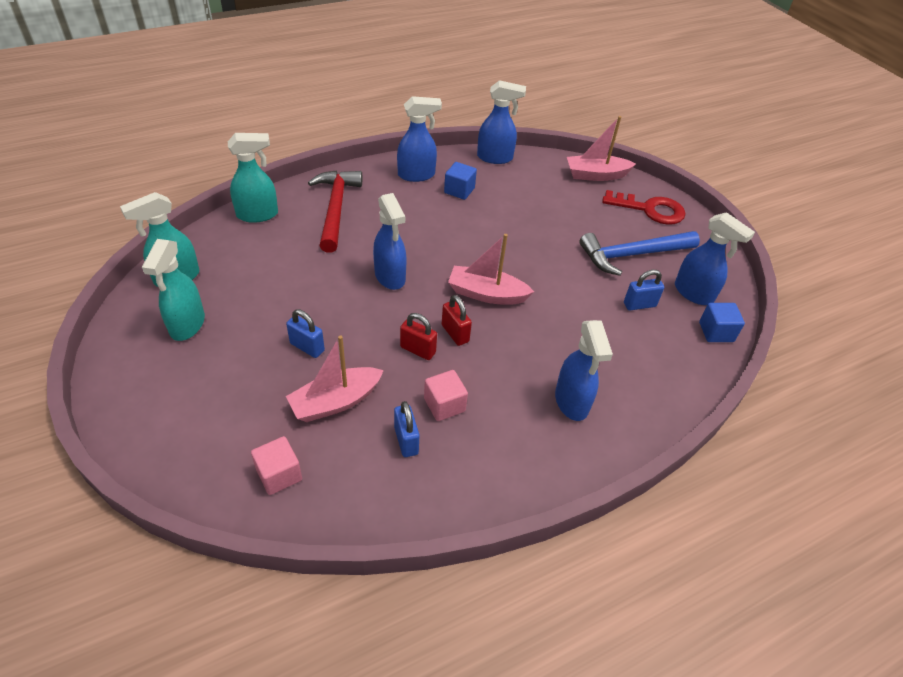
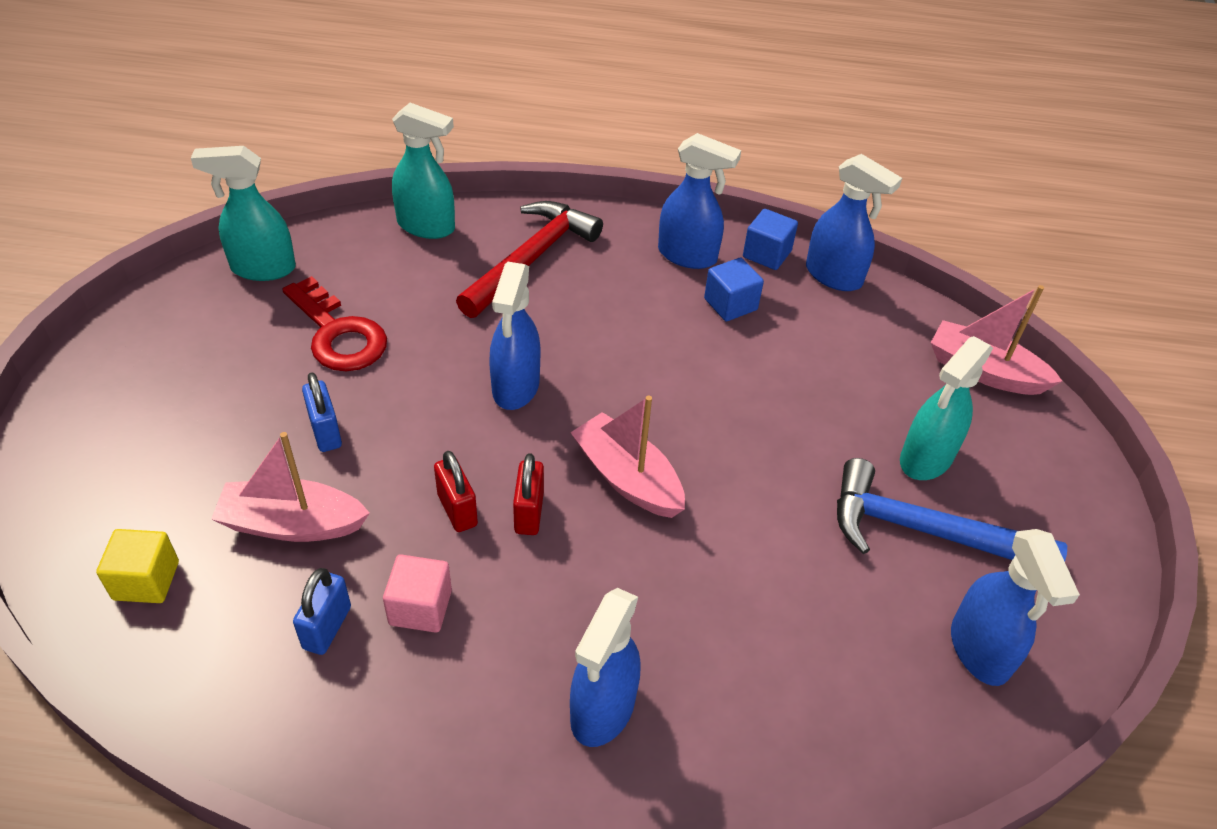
camera: 35 degrees right, 0 degrees up
(187, 325) = (221, 334): turquoise spray bottle -> turquoise spray bottle (925, 459)
(279, 474) = (146, 580): pink cube -> yellow cube
(639, 305) = (860, 619): blue padlock -> none
(650, 210) = (1031, 471): red key -> red key (338, 334)
(716, 332) = (959, 738): blue cube -> blue cube (767, 254)

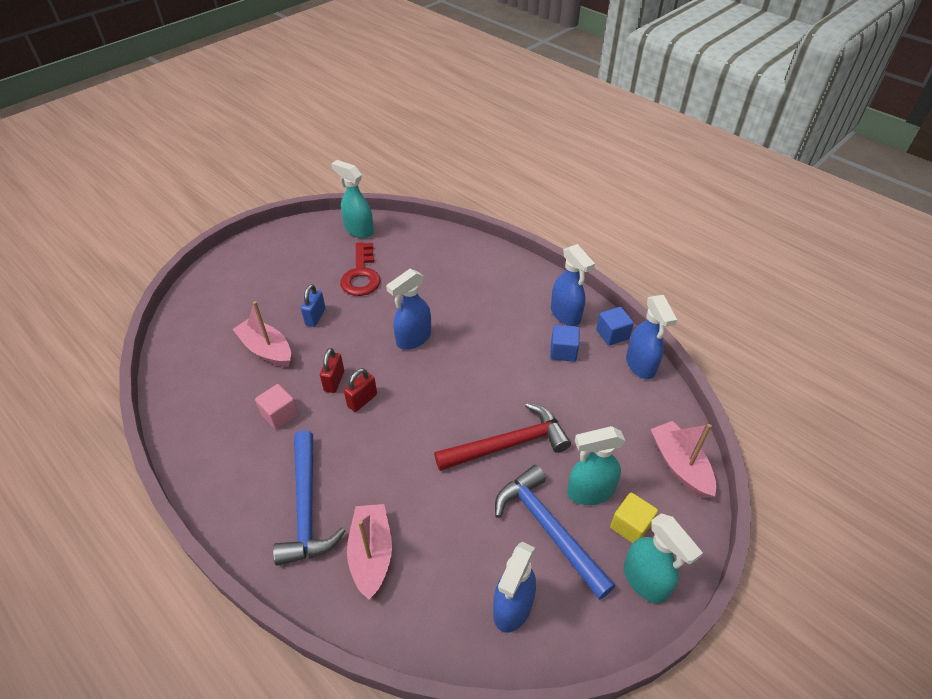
camera: 40 degrees right, 0 degrees up
(146, 580) = (197, 342): yellow cube -> yellow cube (630, 526)
(327, 627) = (239, 401): blue padlock -> none
(427, 226) = (448, 241): turquoise spray bottle -> turquoise spray bottle (645, 581)
(531, 259) = (482, 280): red hammer -> red hammer (508, 444)
(602, 710) = (306, 507): blue spray bottle -> blue hammer
(627, 478) = (422, 410): pink boat -> pink boat (371, 554)

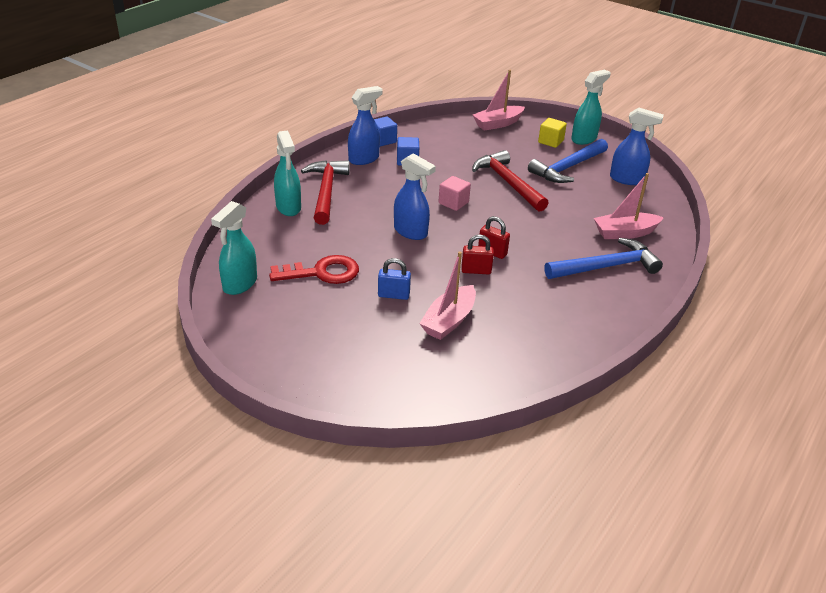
camera: 100 degrees left, 10 degrees down
(279, 415) = (526, 297): pink cube -> pink cube (453, 203)
(496, 283) = (326, 192): none -> red hammer
(589, 492) = (533, 154): turquoise spray bottle -> turquoise spray bottle (288, 207)
(640, 365) = (413, 131): blue spray bottle -> none

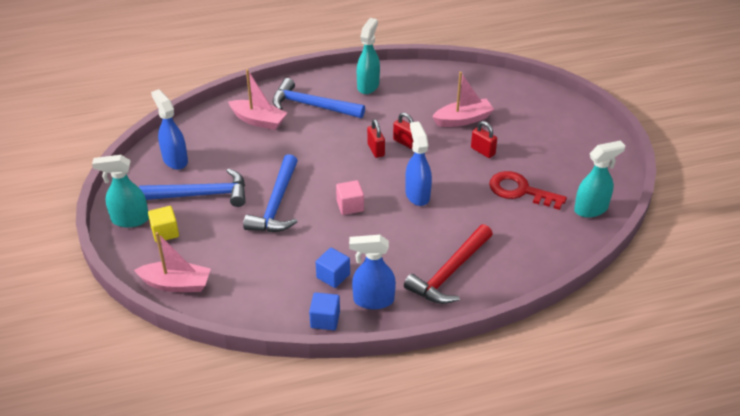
camera: 140 degrees left, 5 degrees up
(288, 207) = (500, 269): turquoise spray bottle -> turquoise spray bottle (368, 85)
(393, 295) = (482, 151): blue padlock -> red padlock
(508, 183) = (276, 204): red hammer -> blue hammer

